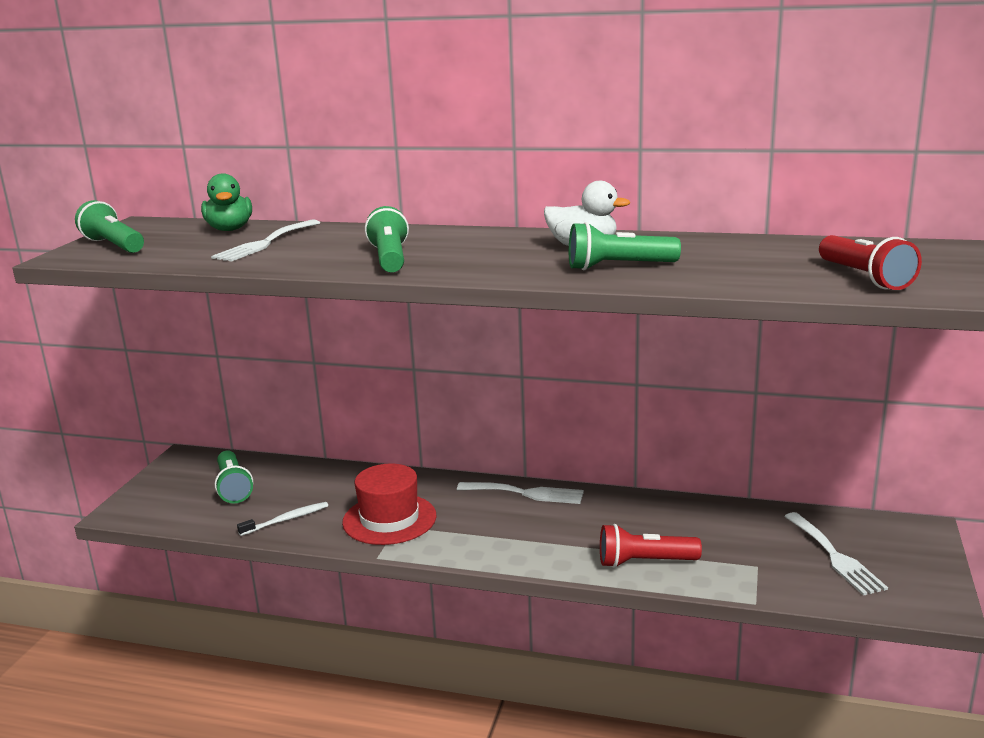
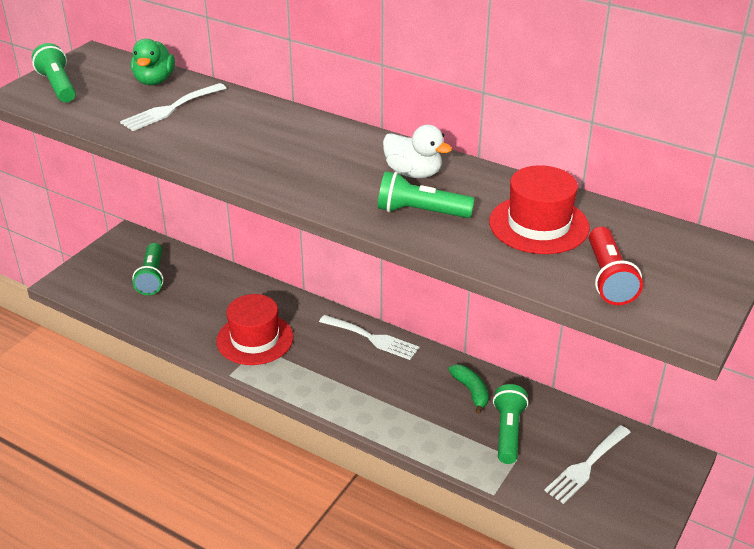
camera: 15 degrees right, 15 degrees up
(286, 520) = (178, 320): white toothbrush -> none
(389, 259) = (251, 156): green flashlight -> green flashlight (508, 432)
(644, 562) = (429, 432): red flashlight -> none
(665, 517) = (471, 391): none -> green banana
(751, 258) = (538, 225): none -> red hat
(835, 557) = (586, 466): white fork -> white fork turned 45 degrees clockwise

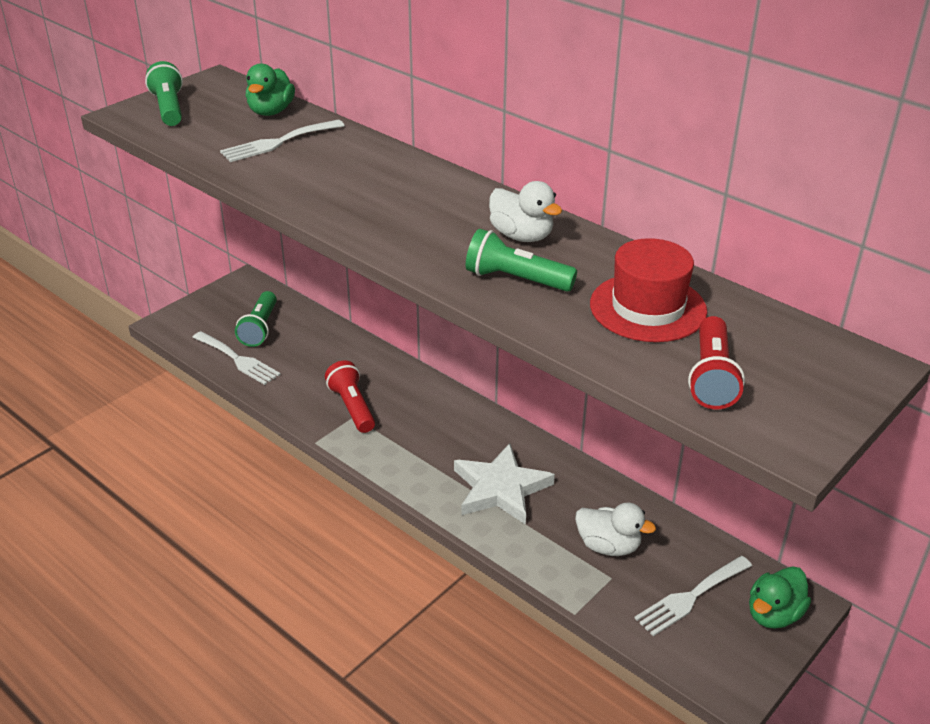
camera: 10 degrees right, 0 degrees up
(255, 339) = (352, 407): red hat -> red flashlight
(372, 338) = (481, 422): white fork -> white fork (238, 360)
(404, 395) = (501, 488): none -> white star
(471, 391) = (577, 495): green banana -> none
(508, 432) = (608, 546): green flashlight -> white duck
(657, 471) = (774, 614): none -> green duck

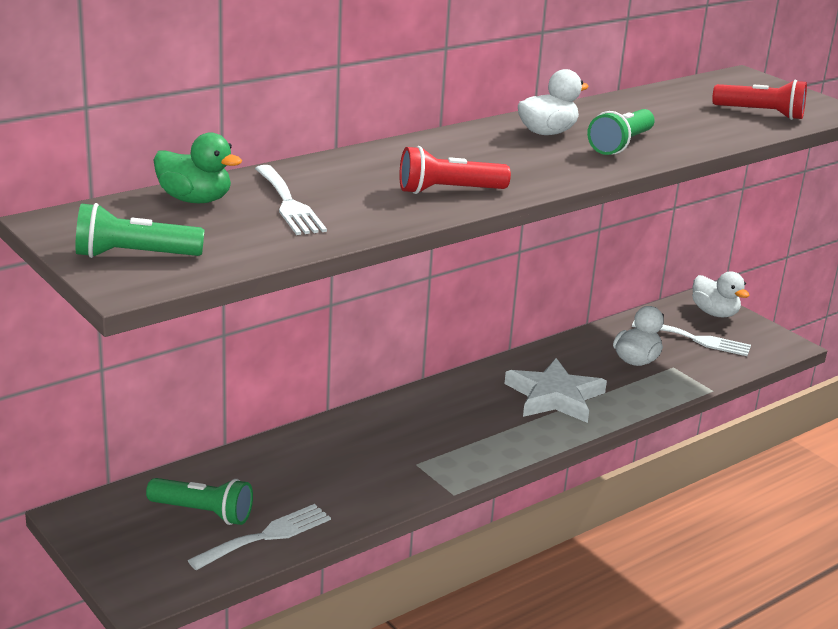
camera: 80 degrees left, 10 degrees down
(352, 407) = (399, 462): red flashlight -> red flashlight (448, 191)
(648, 308) = (669, 114): red hat -> none
(690, 597) = (696, 339): white fork -> white fork turned 45 degrees counterclockwise
(774, 614) = (714, 313): green duck -> white duck

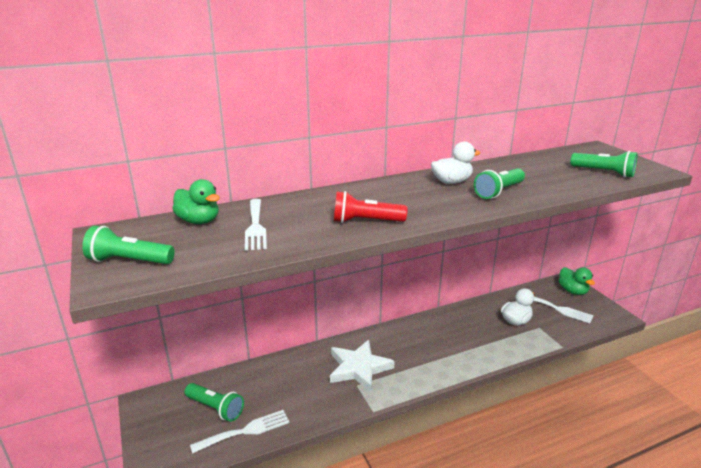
camera: 15 degrees right, 0 degrees up
(554, 396) = (457, 343): white star -> white star (359, 368)
(714, 313) = (572, 291): white duck -> green duck
(761, 113) = (604, 172): red flashlight -> green flashlight

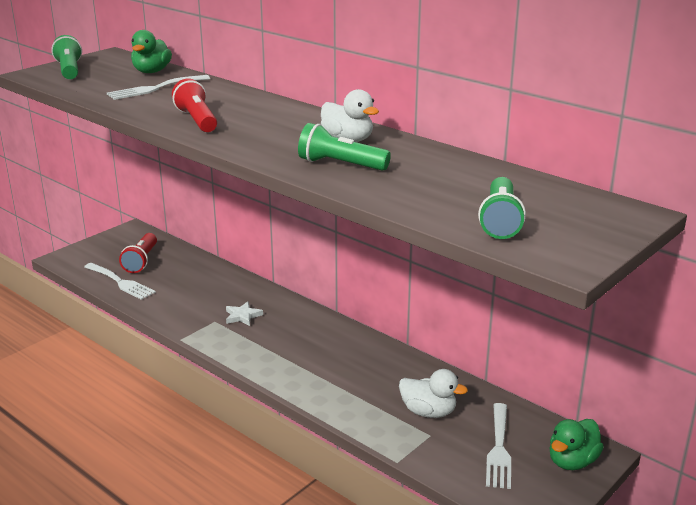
camera: 65 degrees right, 0 degrees up
(215, 408) = (141, 261): green flashlight -> red flashlight
(359, 368) = (242, 316): white star -> white star, size x0.48

